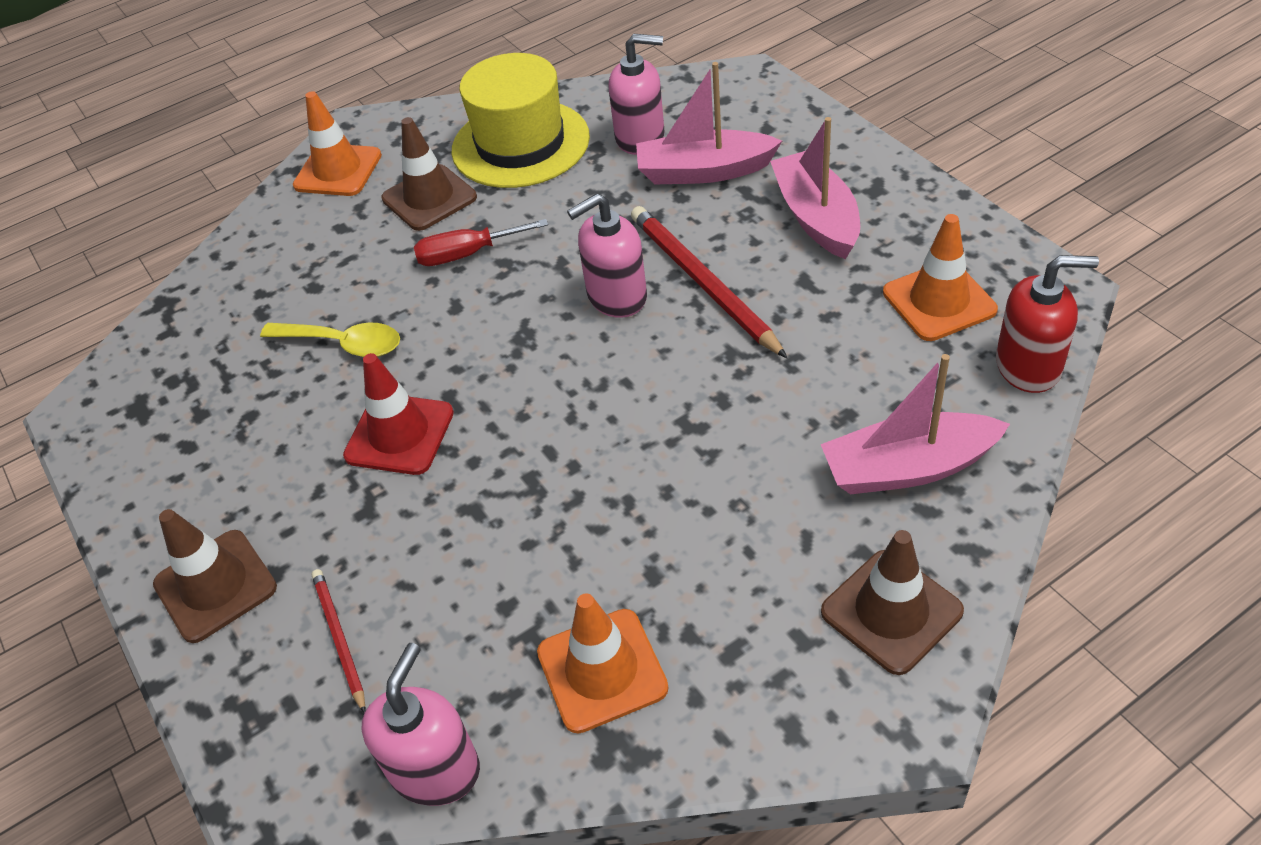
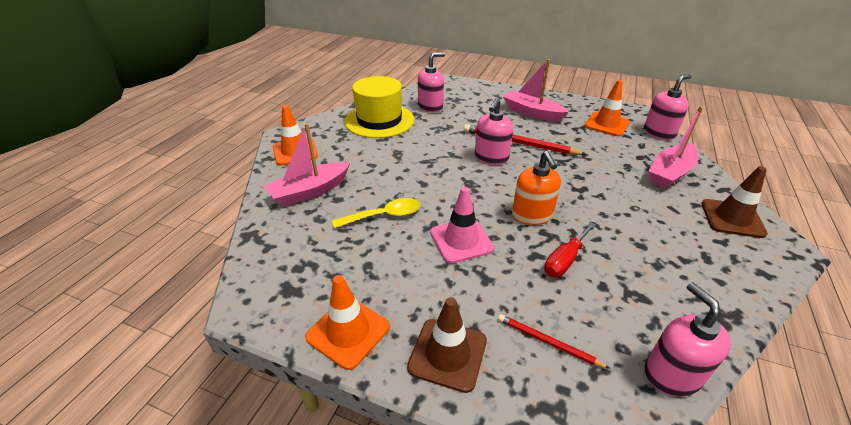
camera: 40 degrees left, 10 degrees down
(399, 434) = (461, 240): red traffic cone -> pink traffic cone
(429, 198) = (358, 149): brown traffic cone -> none
(467, 254) = (404, 163): red screwdriver -> red screwdriver (565, 260)
(548, 439) = (532, 215): none -> orange soap dispenser
(602, 670) = (675, 290): orange traffic cone -> orange traffic cone (348, 332)
(704, 171) = (471, 110): pink boat -> pink boat (310, 191)
(1028, 366) = (659, 133): red soap dispenser -> pink soap dispenser

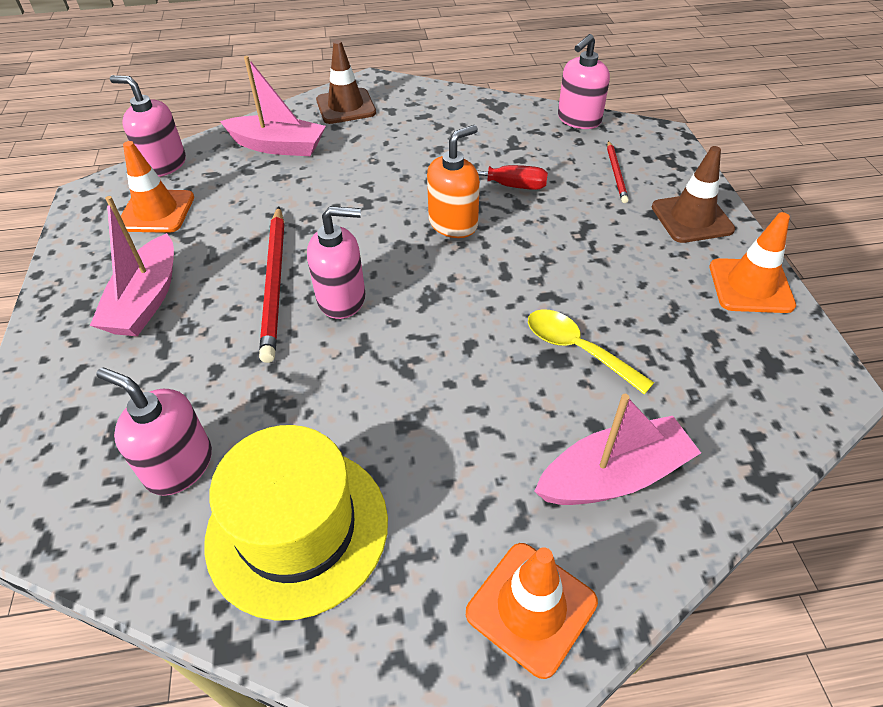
camera: 120 degrees left, 10 degrees up
(310, 191) = (613, 476): pink boat -> pink boat turned 45 degrees counterclockwise
(461, 240) = (551, 261): pink traffic cone -> none

